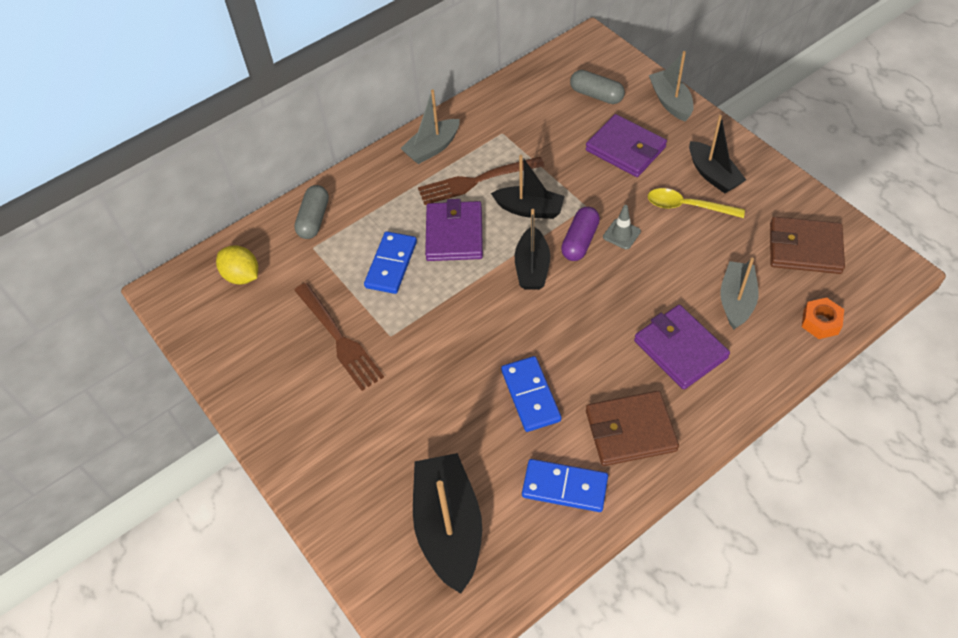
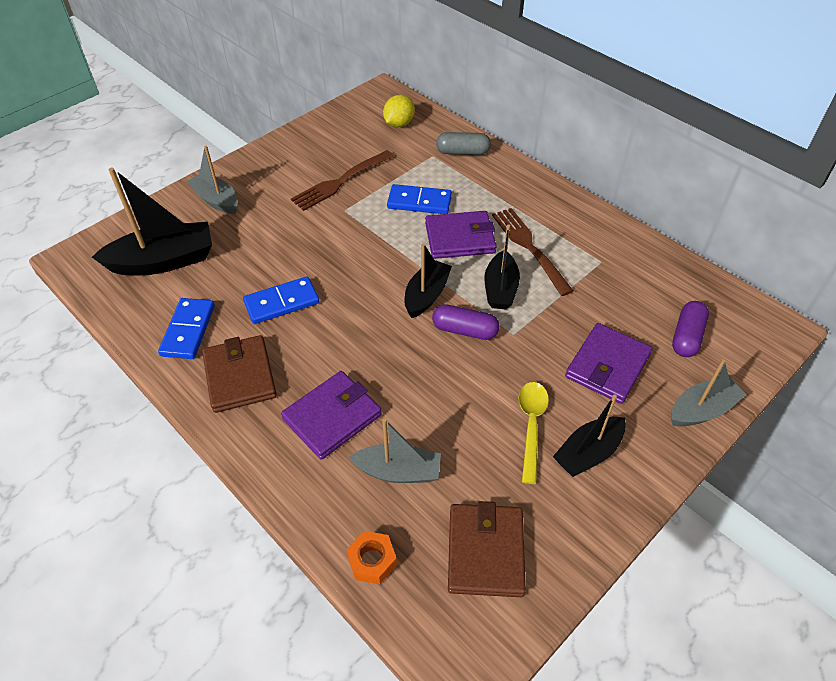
camera: 80 degrees right, 5 degrees down
(432, 148) = (565, 213): grey boat -> grey boat (216, 200)
(532, 267) = (426, 295): black boat -> black boat turned 120 degrees clockwise
(596, 95) = (686, 337): grey capsule -> purple capsule
(621, 234) = (479, 365): grey traffic cone -> none

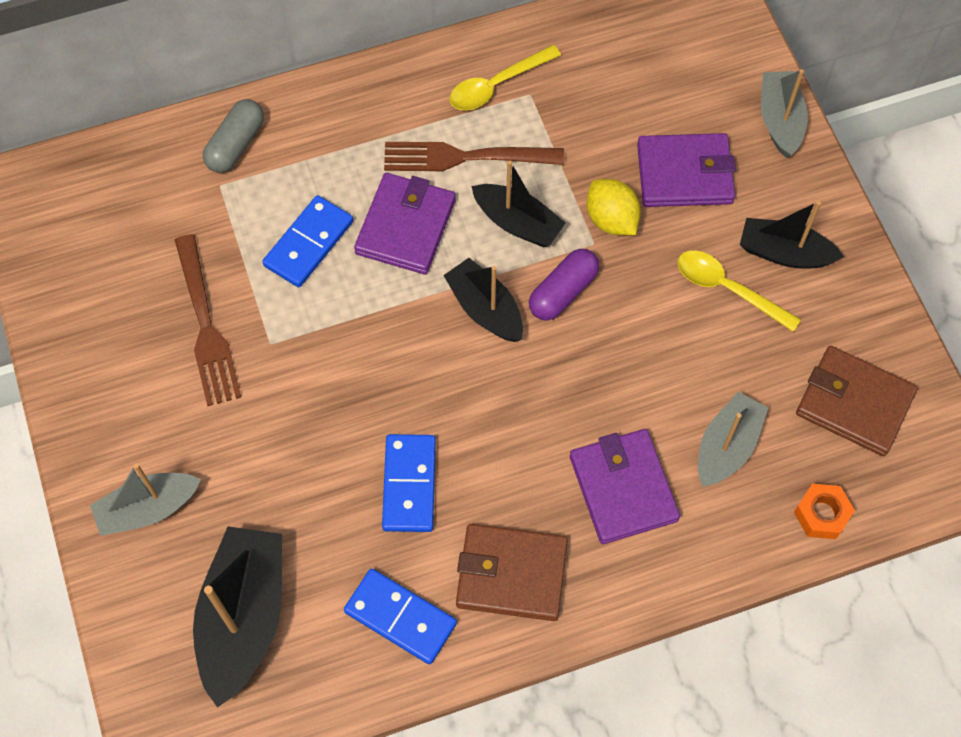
camera: 65 degrees left, 15 degrees up
(399, 124) = (118, 197): yellow lemon -> yellow lemon (611, 219)
(588, 453) = (784, 253): black boat -> black boat turned 120 degrees clockwise
(594, 243) = (497, 85): none -> yellow spoon
(607, 366) = (684, 174): purple wallet -> purple wallet turned 60 degrees counterclockwise
(686, 337) = (682, 76): purple capsule -> none

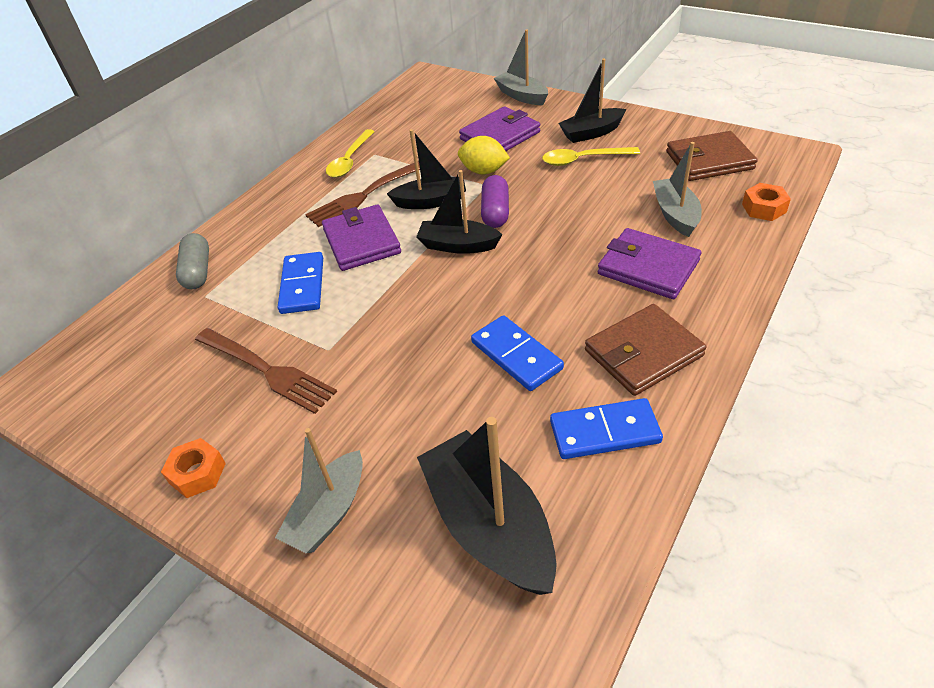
camera: 35 degrees left, 20 degrees down
(86, 391) = (197, 473): none -> orange nut

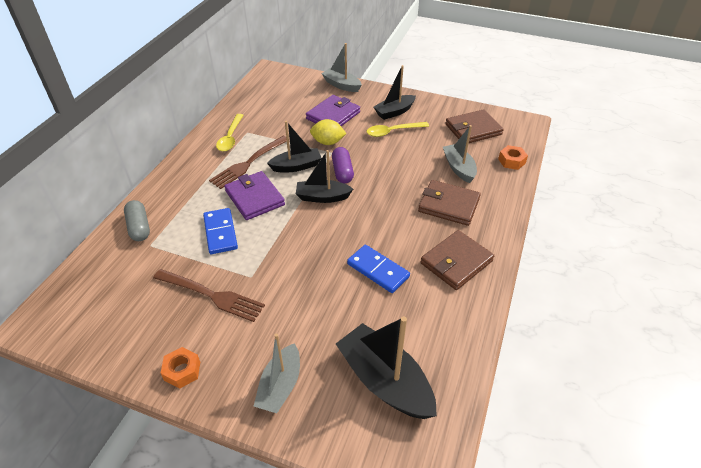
camera: 15 degrees left, 0 degrees up
(604, 432) = (443, 315): blue domino -> none
(648, 267) = (448, 205): purple wallet -> brown wallet

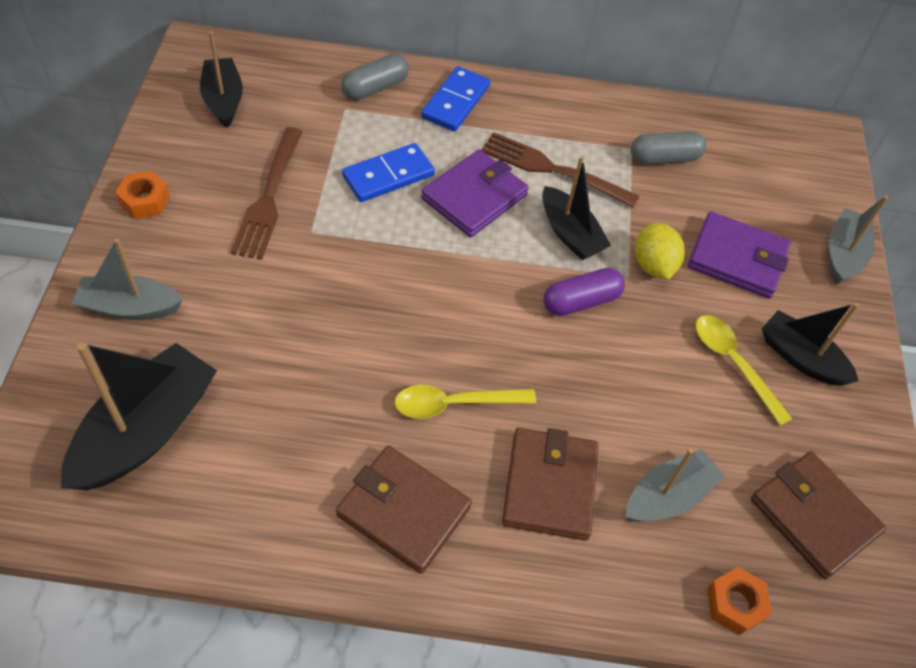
camera: 70 degrees right, 10 degrees up
(230, 137) = (607, 132): yellow spoon -> yellow spoon (454, 404)
(259, 122) = (664, 158): none -> grey capsule
(322, 197) = (505, 284): black boat -> black boat (223, 100)
(378, 270) = (357, 391): blue domino -> blue domino (455, 102)

